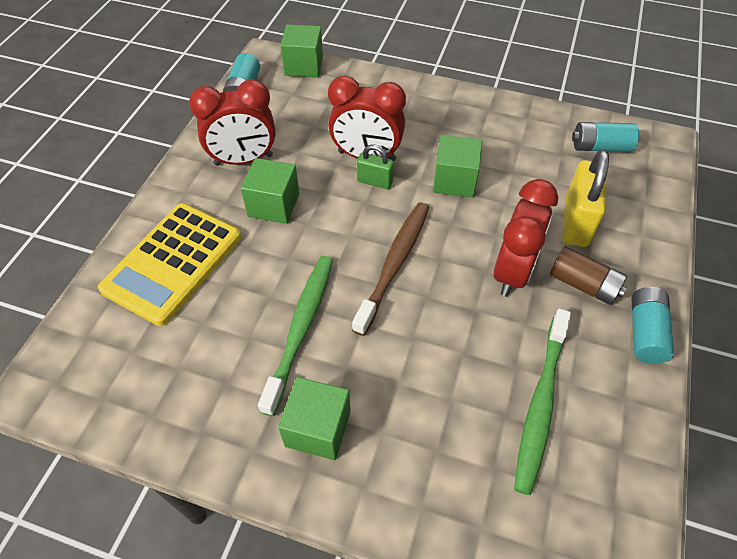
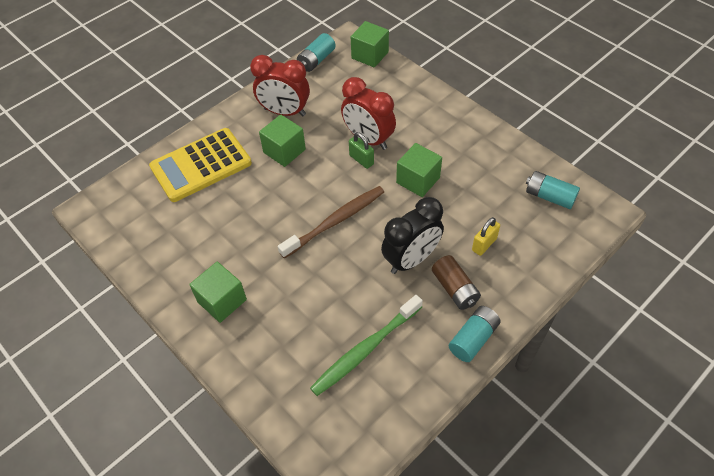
camera: 30 degrees right, 0 degrees up
(301, 328) = (250, 238): green toothbrush -> none
(512, 272) = (411, 259): red clock -> black clock
(575, 222) = (484, 244): yellow padlock -> yellow padlock, size x0.57

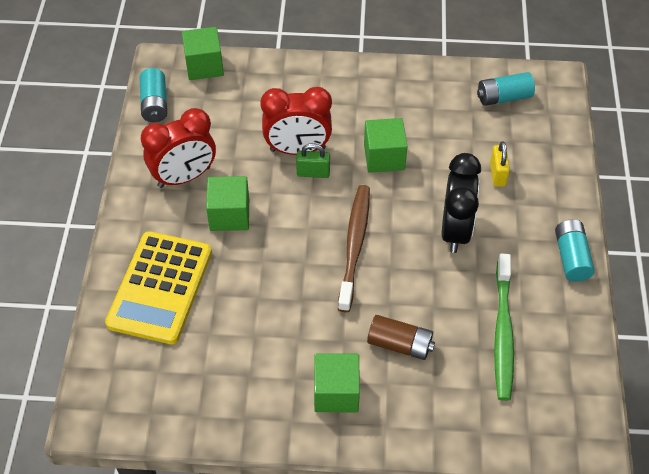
camera: 45 degrees left, 0 degrees up
(455, 289) = (515, 228): brown battery -> brown battery (400, 344)

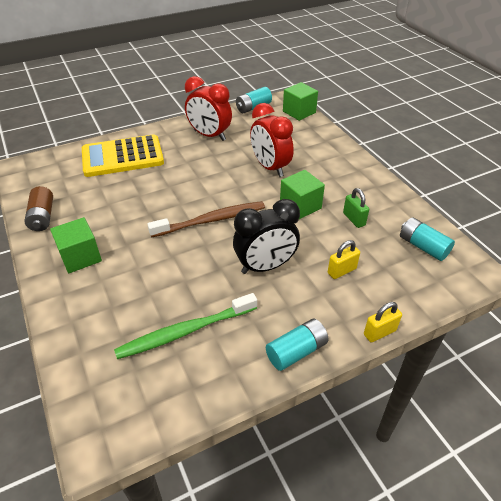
camera: 60 degrees right, 10 degrees down
(229, 215) = (195, 161): green cube -> none
(313, 173) = (257, 180): green padlock -> green padlock (354, 219)
(400, 344) = (139, 274): brown battery -> brown battery (42, 217)
(582, 188) = (379, 332): none -> yellow padlock

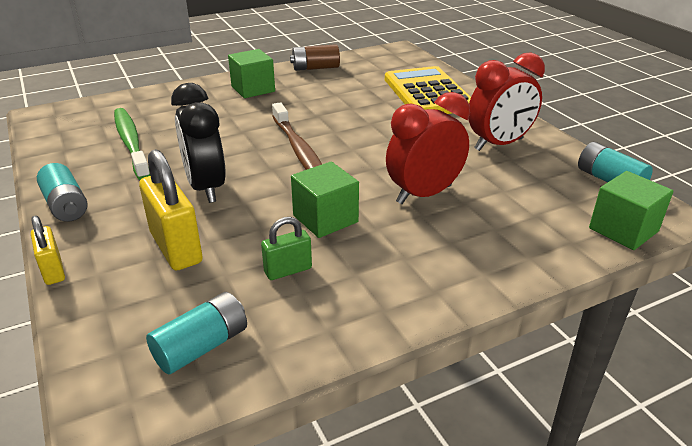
camera: 90 degrees right, 10 degrees down
(209, 135) = (498, 144): red clock -> red clock turned 150 degrees counterclockwise
(341, 271) = (176, 248): yellow padlock -> yellow padlock, size x1.76

